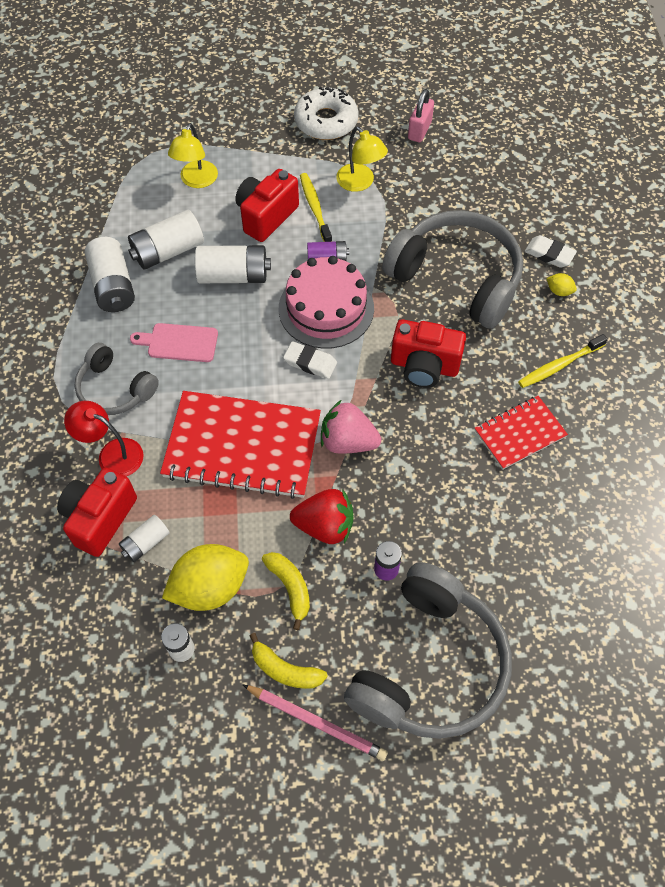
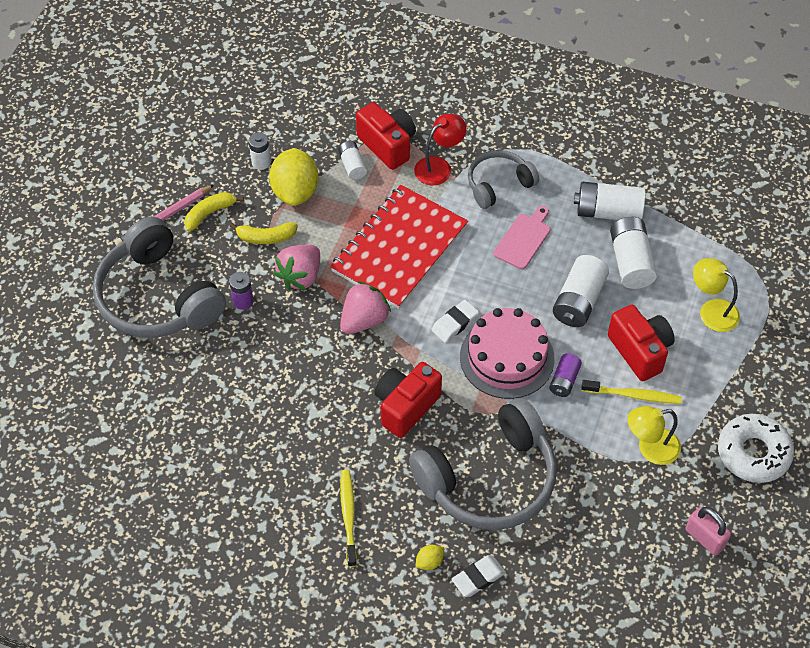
camera: 115 degrees right, 5 degrees down
(325, 526) = (300, 276): red strawberry -> pink strawberry
(519, 433) = (300, 448): red notebook -> none

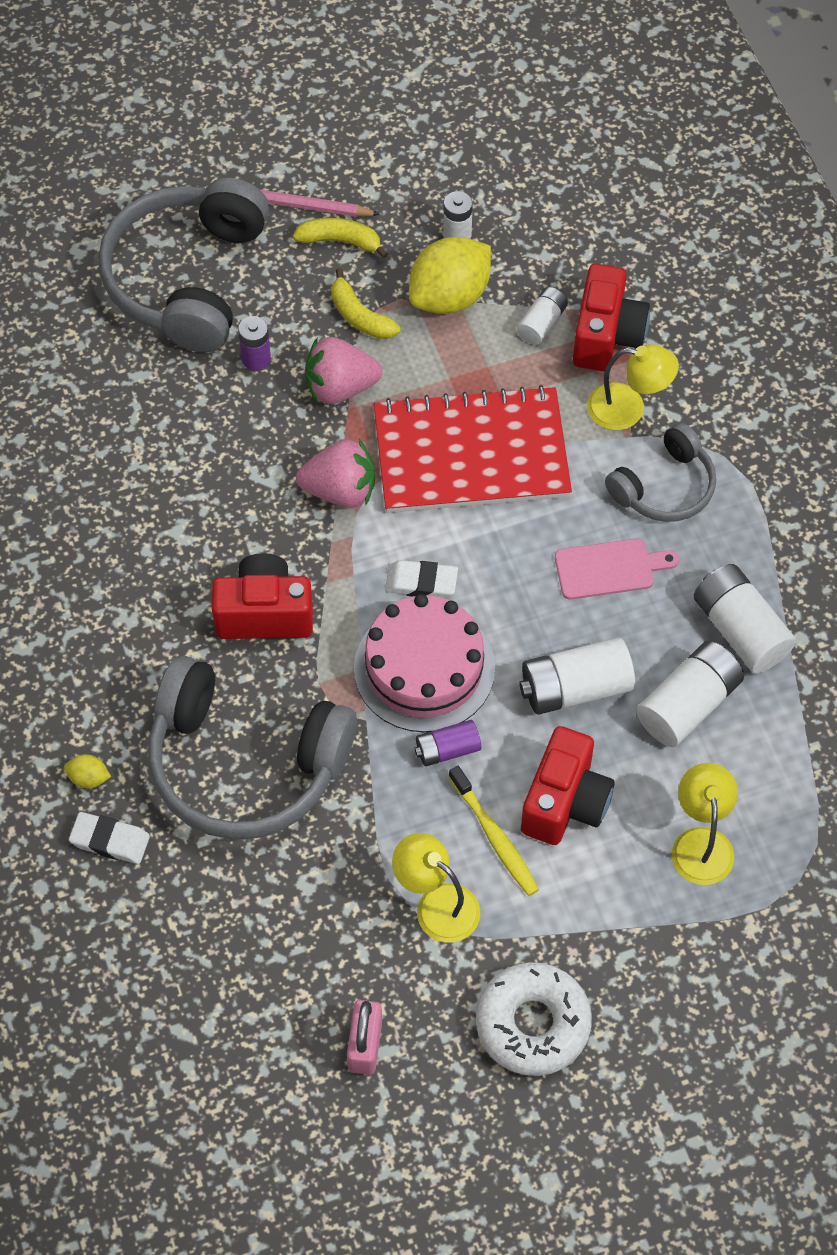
camera: 50 degrees right, 5 degrees up
(348, 516) = (77, 659): yellow toothbrush -> none
(439, 167) = (628, 409): red lamp -> yellow lamp
(498, 184) = (664, 487): grey headphones -> grey headphones turned 120 degrees clockwise

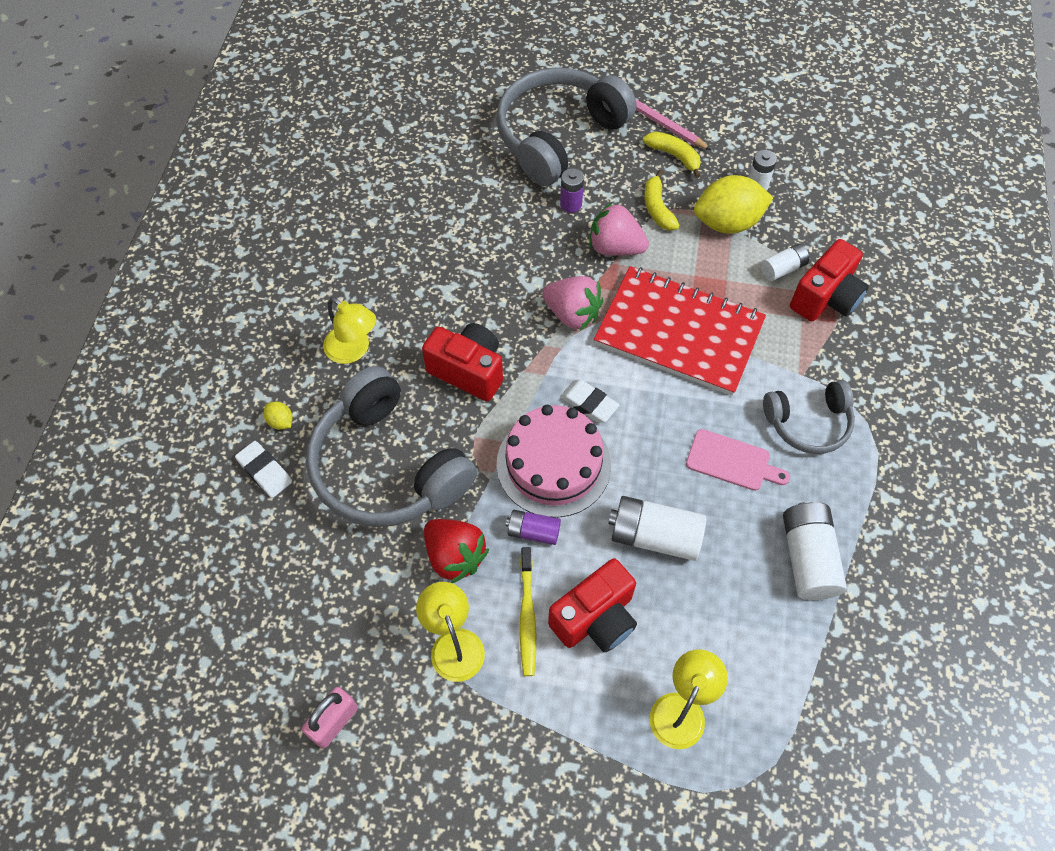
camera: 30 degrees right, 0 degrees up
(381, 818) = (455, 556): none -> red strawberry
(532, 1024) = (465, 780): white donut -> none
(628, 409) = (812, 355): yellow lamp -> yellow lamp (353, 350)
(688, 705) = (734, 594): white battery -> none

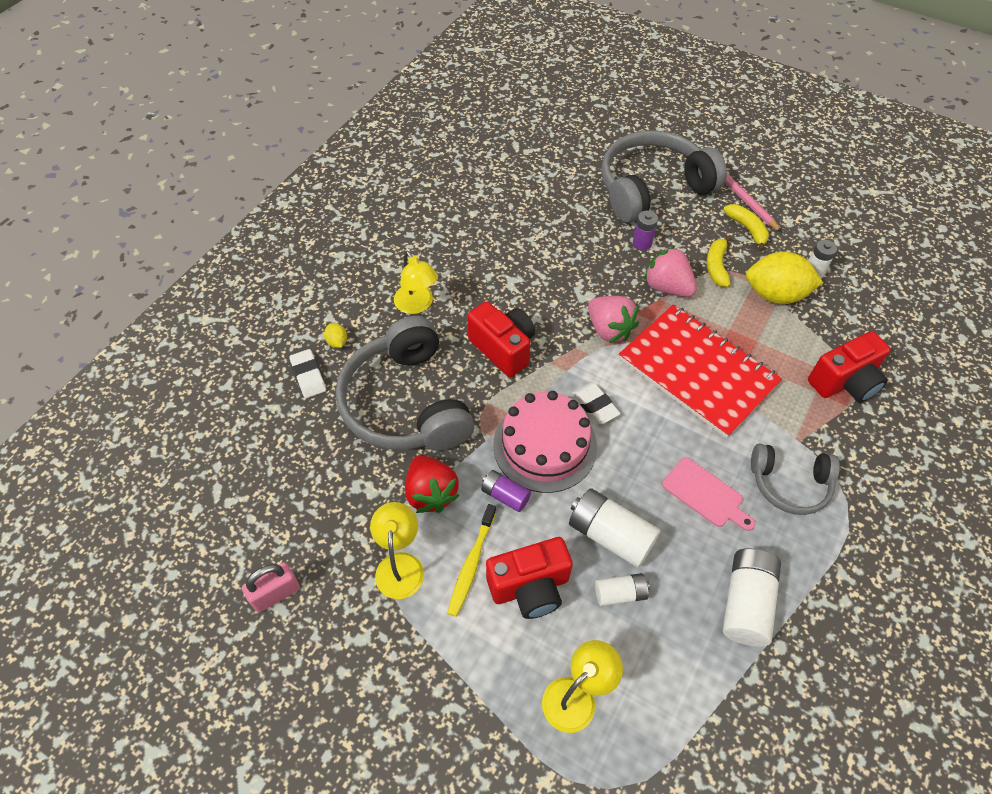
camera: 20 degrees right, 5 degrees down
(782, 269) = (812, 346): white battery -> white battery (620, 593)

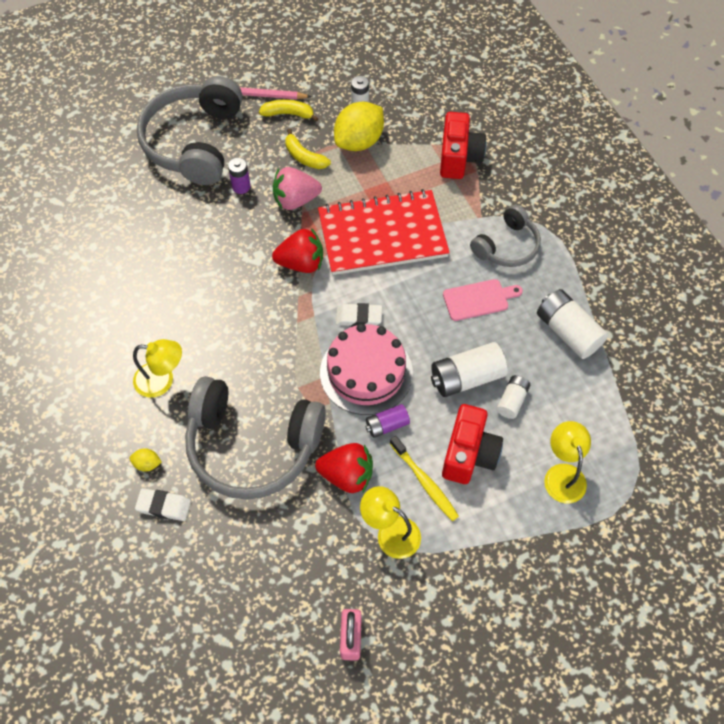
camera: 55 degrees left, 5 degrees up
(503, 348) = (258, 345): red camera -> none
(609, 329) = (301, 263): pink strawberry -> red strawberry

